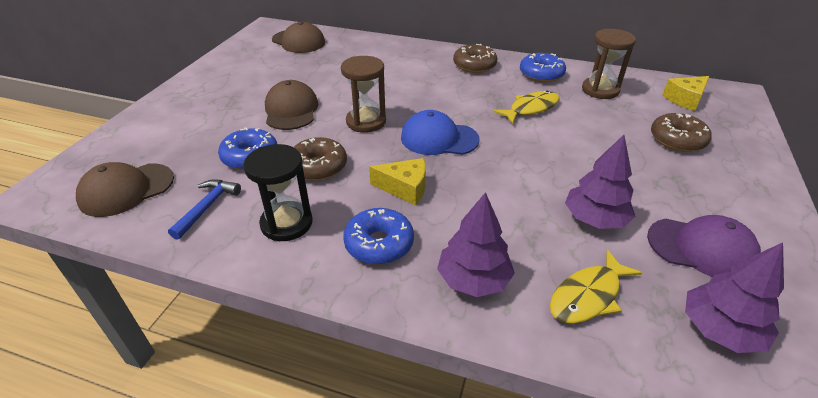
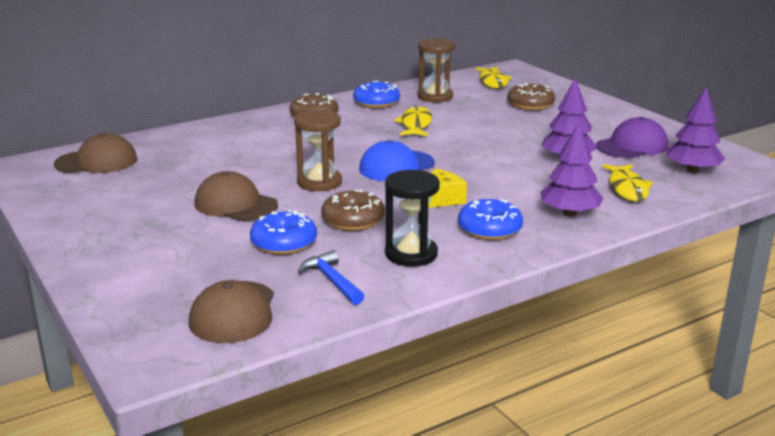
camera: 50 degrees left, 15 degrees down
(685, 99) = (493, 82): yellow cheese -> yellow fish

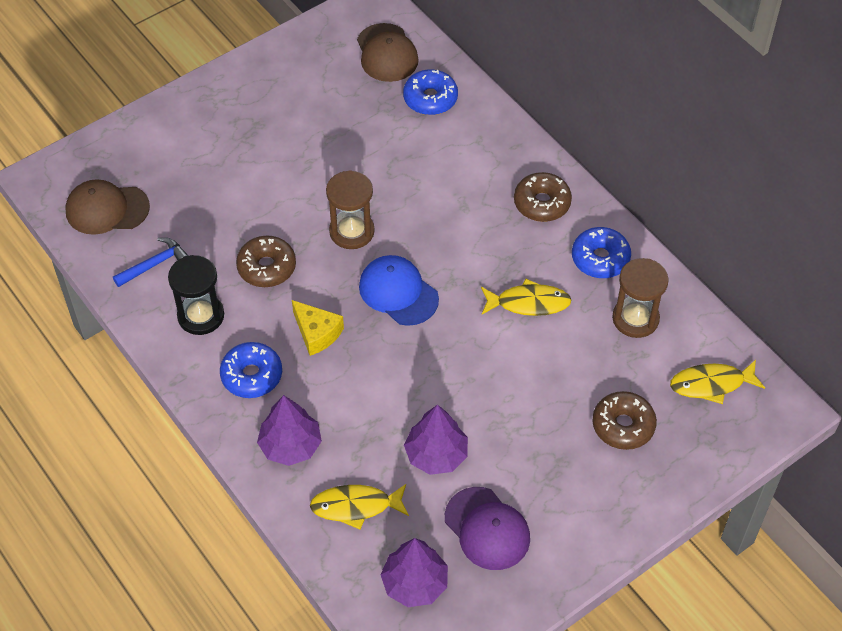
camera: 85 degrees right, 30 degrees up
(235, 204) = (296, 176): brown cap -> none
(284, 243) = (220, 223): blue donut -> blue donut (430, 99)

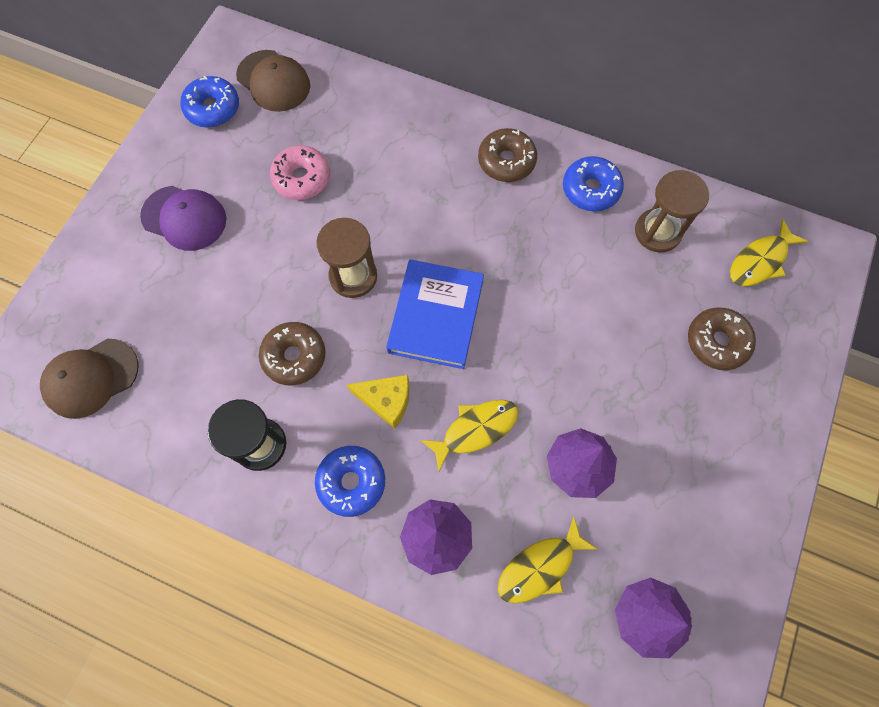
camera: 30 degrees left, 15 degrees up
(154, 264) = (178, 413): blue hammer -> none
(360, 139) = (302, 178): none -> pink donut
(398, 292) = (436, 316): blue cap -> blue book
(430, 99) = (342, 107): blue donut -> blue donut (213, 108)
(487, 529) = (672, 517): purple cap -> purple cap (184, 218)
(528, 303) = (558, 265): yellow fish -> yellow fish (475, 430)

